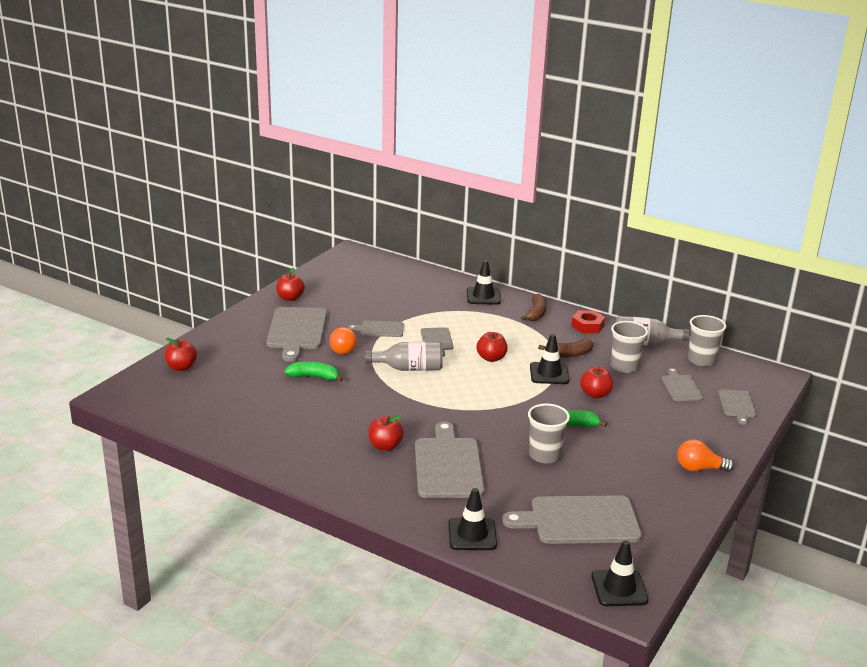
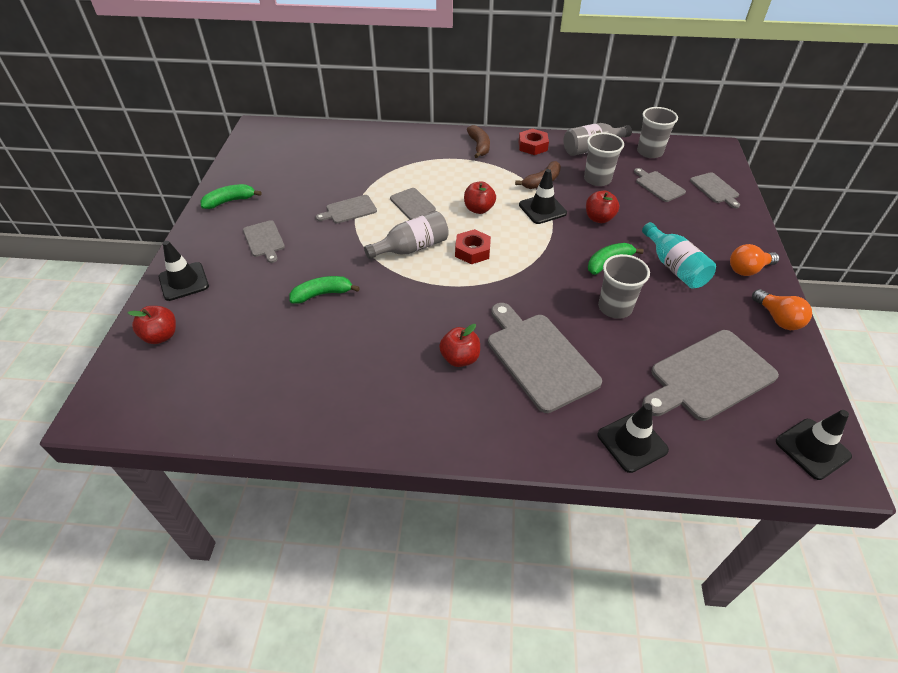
camera: 25 degrees left, 20 degrees up
(290, 298) = (230, 201): red apple -> green banana
(297, 331) = (264, 240): grey cutting board -> grey cutting board, size x0.53
(343, 348) = (328, 246): orange light bulb -> orange light bulb (778, 318)
(458, 384) = (472, 251): none -> red nut
(483, 296) = (419, 141): black traffic cone -> black traffic cone (184, 281)
(629, 446) = (674, 267): none -> turquoise bottle

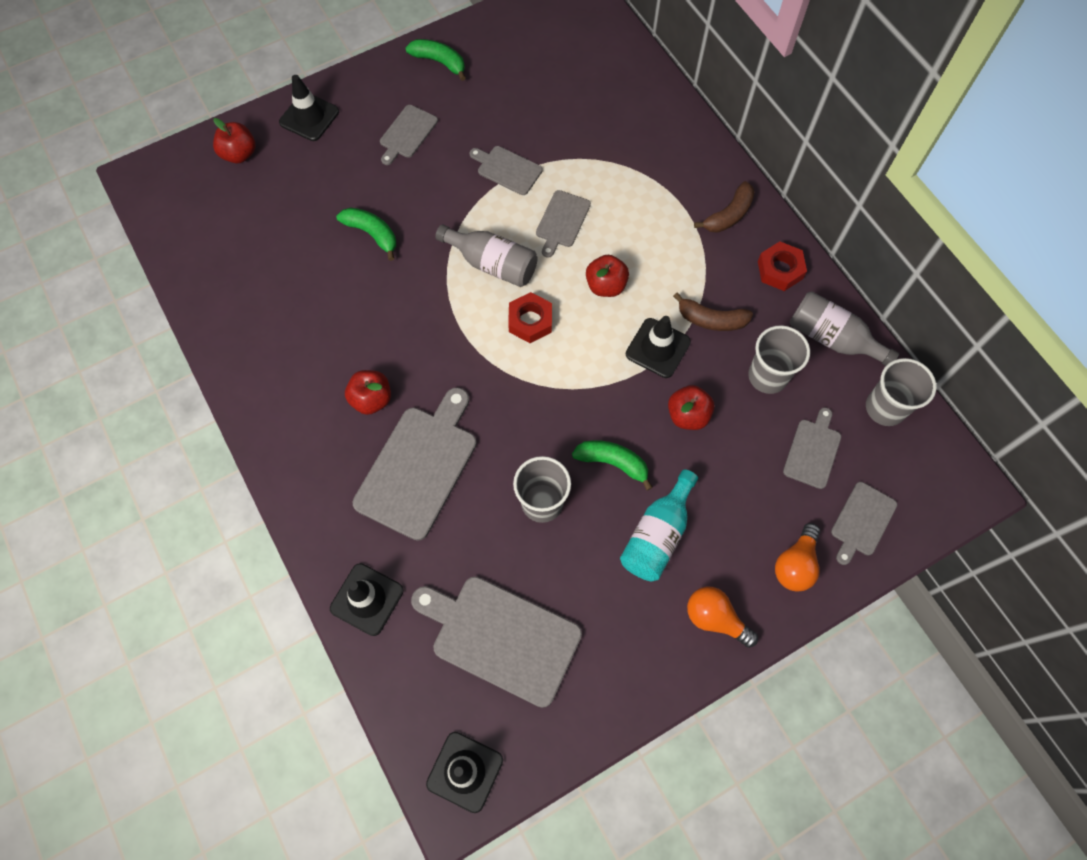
camera: 55 degrees right, 20 degrees up
(778, 318) = (646, 680): orange light bulb -> orange light bulb (795, 564)

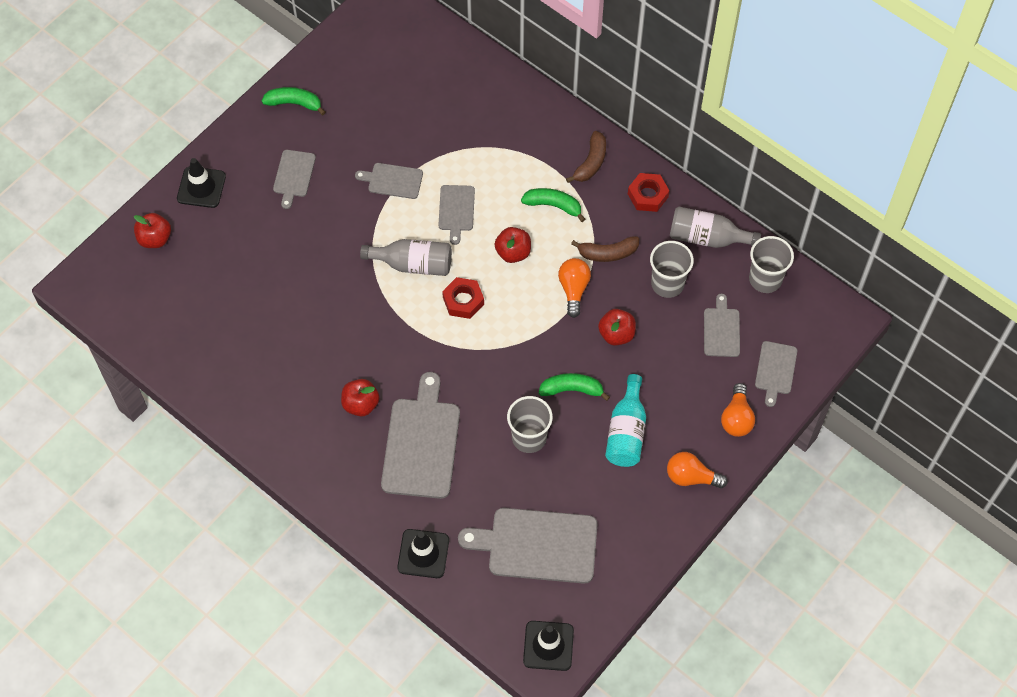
camera: 20 degrees left, 5 degrees down
(372, 234) = (301, 271): green banana -> green banana (553, 205)
(658, 348) = (573, 289): black traffic cone -> orange light bulb

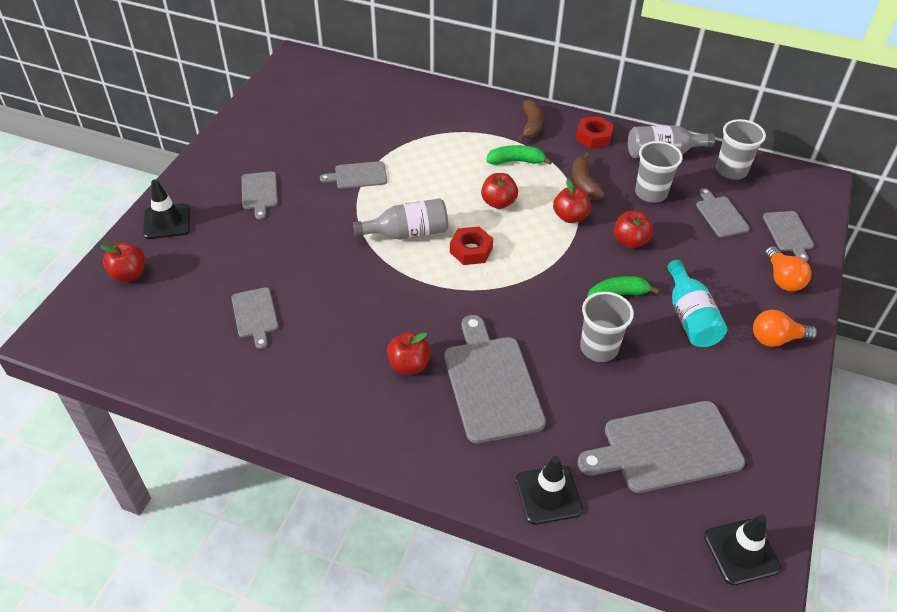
camera: 20 degrees left, 15 degrees down
(294, 103) = (239, 141): green banana -> none
(456, 210) = (429, 184): grey cutting board -> grey cutting board (255, 315)
(573, 289) = (570, 217): orange light bulb -> red apple
(608, 253) = (584, 183): brown banana -> brown banana turned 105 degrees clockwise

